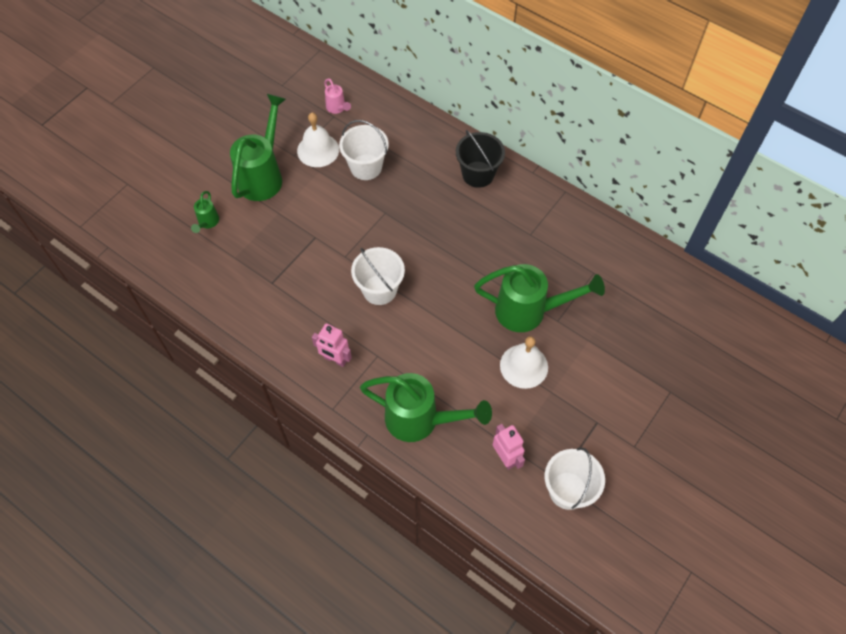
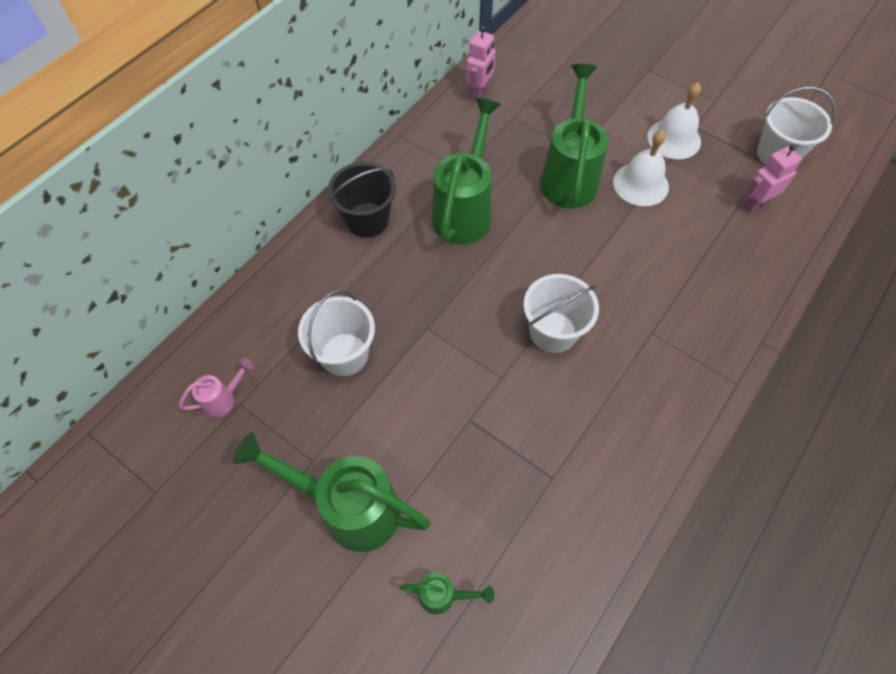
camera: 90 degrees left, 0 degrees up
(318, 150) = (305, 424): white bell -> white bell (674, 139)
(335, 359) = (665, 383): pink robot -> pink robot (479, 92)
(421, 420) = (730, 284): green watering can -> green watering can (465, 210)

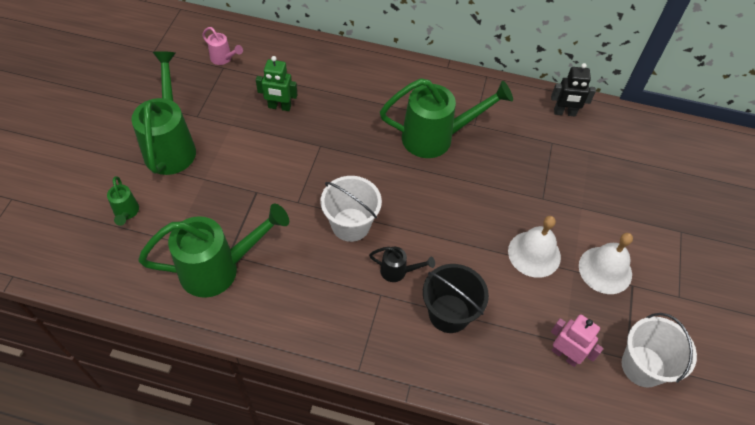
camera: 65 degrees right, 5 degrees down
(344, 354) = (279, 107): white bucket -> green robot
(367, 220) = (396, 83): black bucket -> black bucket (449, 313)
(479, 92) = (564, 113): pink robot -> black robot
(569, 176) = (512, 198): green watering can -> green watering can (220, 268)
(628, 306) = (398, 271): none -> black watering can

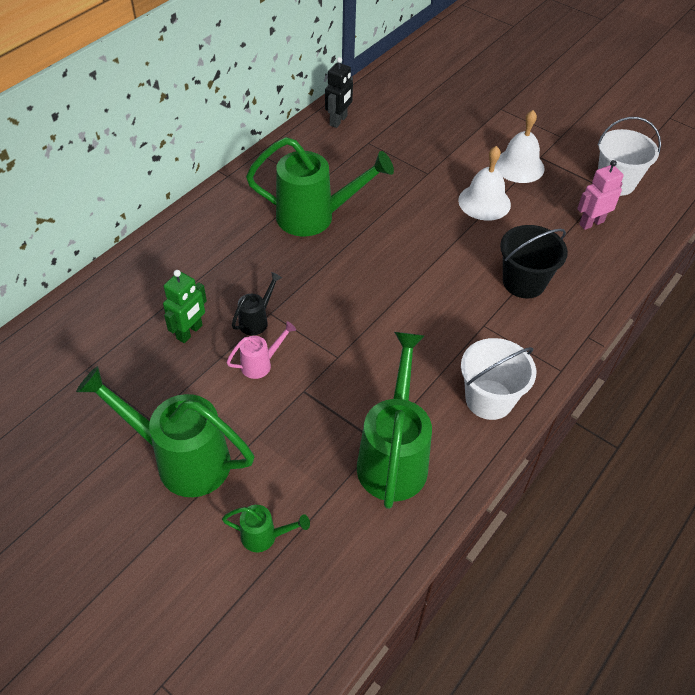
camera: 65 degrees left, 5 degrees down
(224, 59) = (71, 365): pink watering can -> pink watering can (261, 364)
(350, 224) = (390, 321): white bucket -> white bucket (489, 399)
(398, 271) = (463, 303): black watering can -> black watering can (257, 320)
(436, 138) = (315, 217): green watering can -> green watering can turned 75 degrees clockwise

